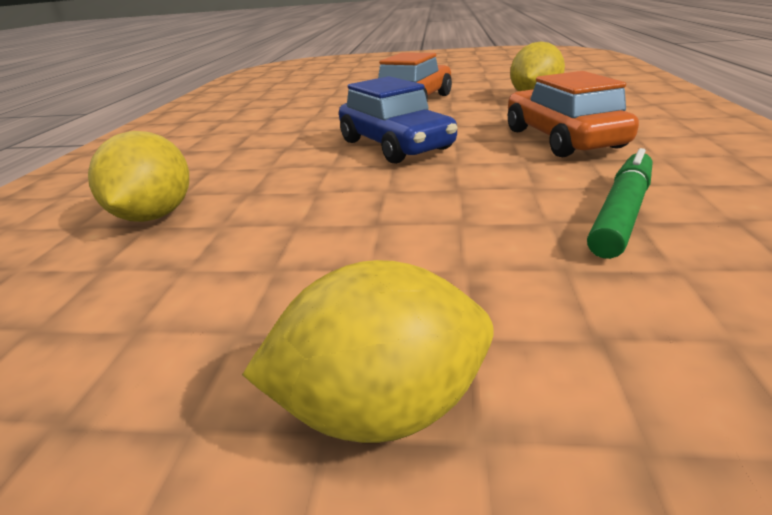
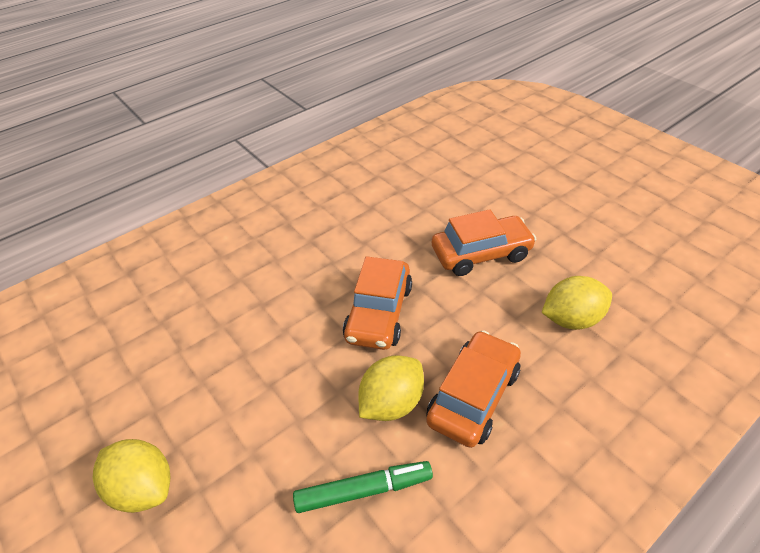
camera: 45 degrees right, 15 degrees up
(155, 215) = (210, 293): yellow lemon -> yellow lemon (391, 403)
(395, 145) = (379, 313): blue car -> orange car

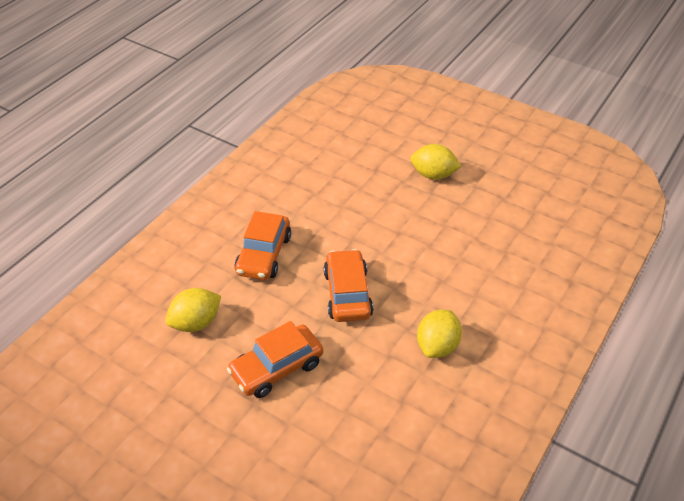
camera: 160 degrees right, 0 degrees up
(364, 490) = (315, 198): green marker -> none
(391, 403) = (315, 240): yellow lemon -> yellow lemon (437, 346)

